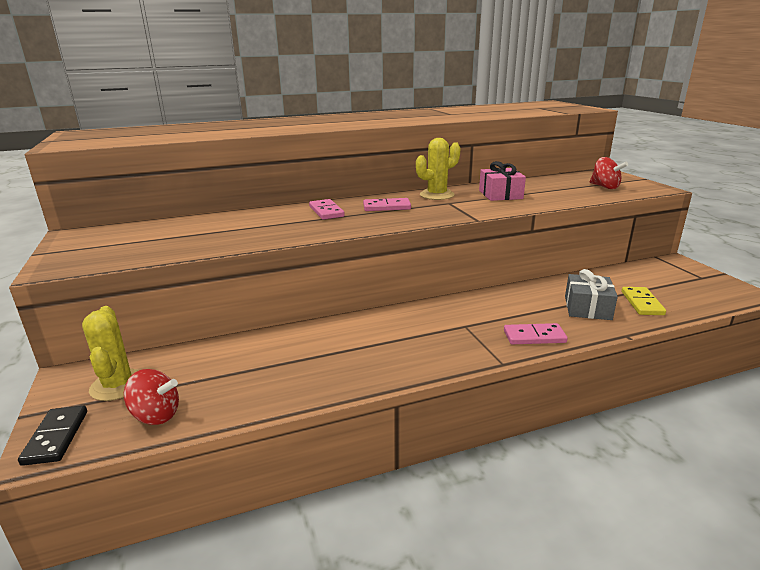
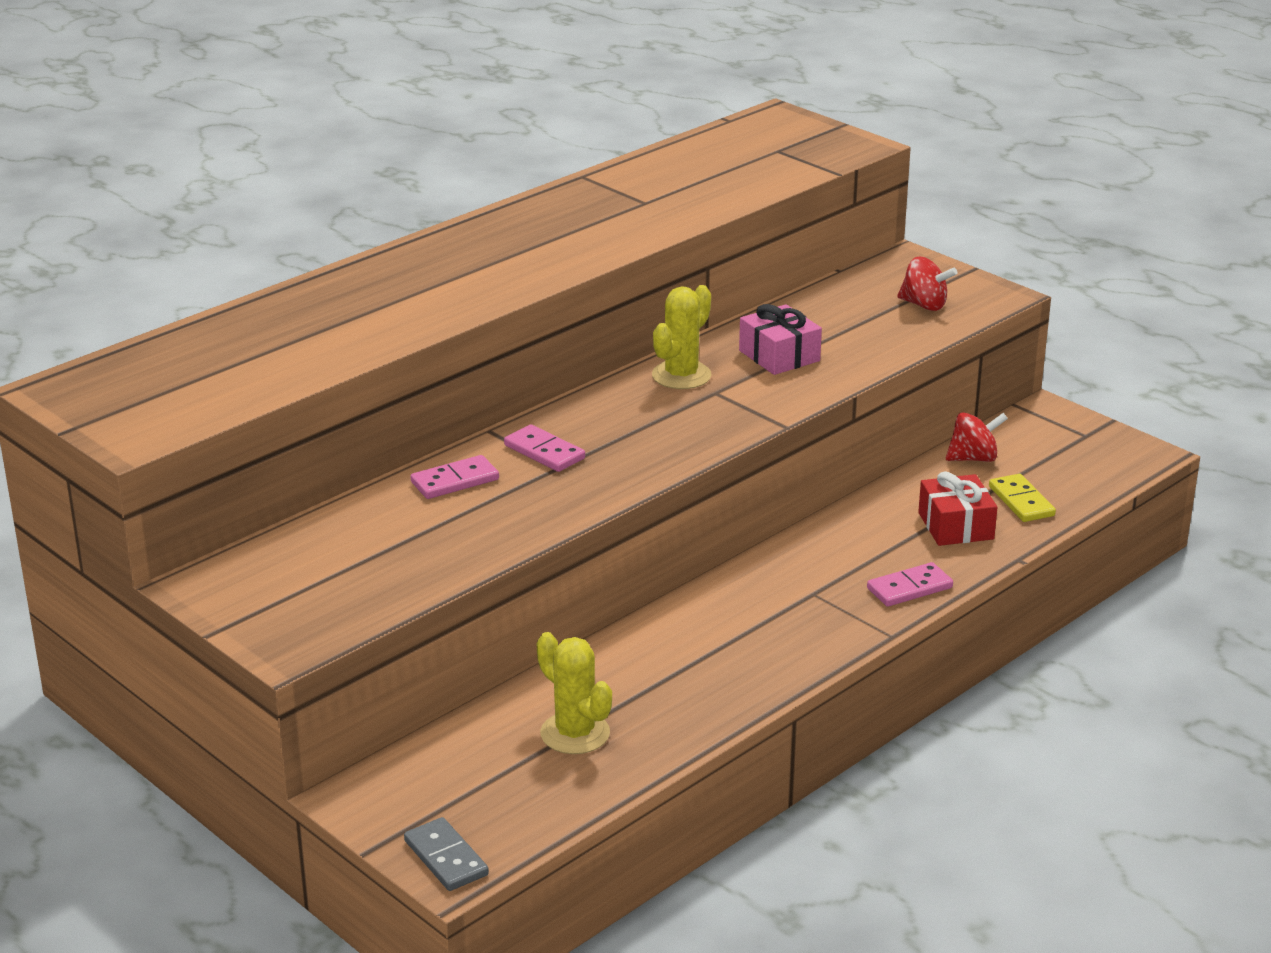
camera: 25 degrees left, 5 degrees up
(56, 437) = (446, 858): black domino -> grey domino
(118, 385) = (436, 788): yellow cactus -> yellow cactus (575, 733)
(156, 415) = (535, 805): red spinning top -> red spinning top (973, 458)
(386, 207) = (628, 422): pink domino -> pink domino (455, 481)
(587, 308) = (956, 526): grey gift -> red gift

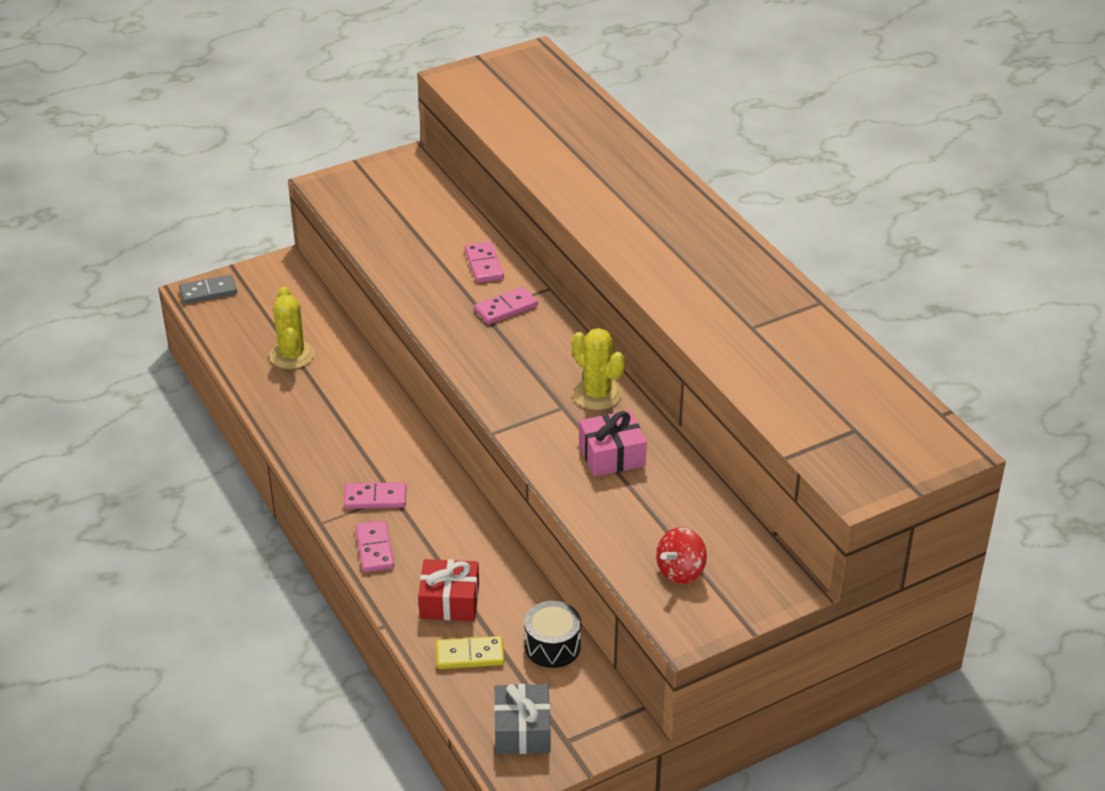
camera: 105 degrees right, 10 degrees up
(575, 733) = (292, 355): yellow cactus -> yellow cactus turned 75 degrees counterclockwise
(825, 604) = (375, 498): none -> pink domino
(973, 458) = (552, 646): red spinning top -> black drum
(1092, 458) = (522, 730): none -> grey gift

